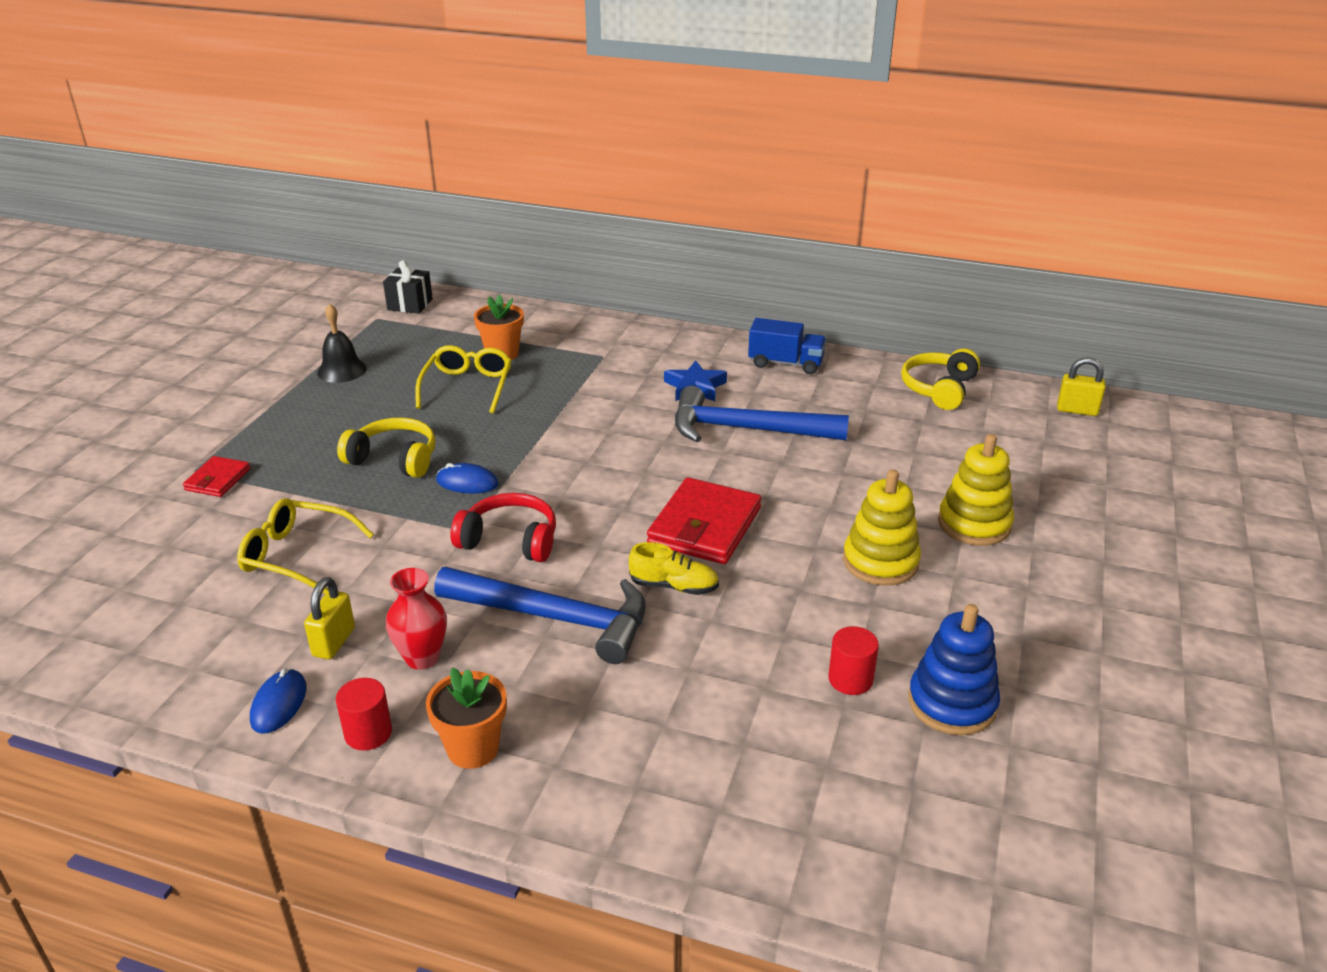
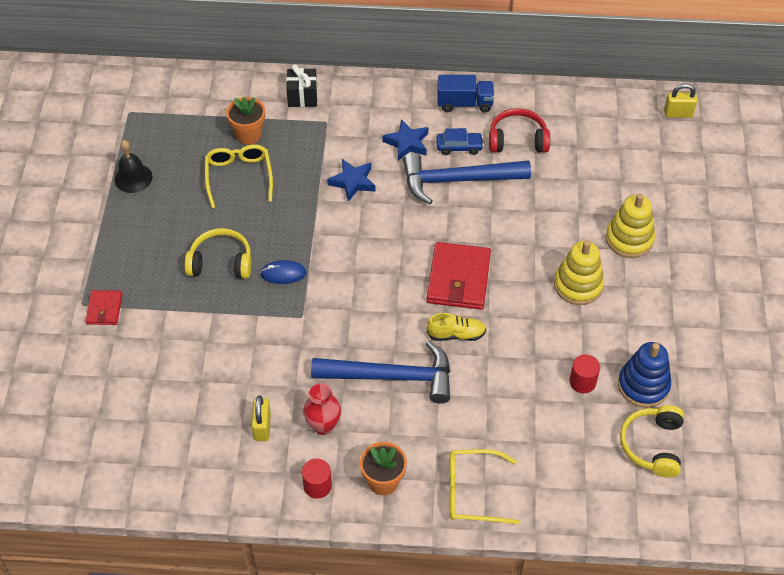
camera: 15 degrees left, 20 degrees up
(279, 704) = (253, 479): blue mouse -> none
(297, 555) = (200, 363): yellow glasses -> yellow glasses (473, 492)
(410, 304) = (147, 90): black gift -> black gift (302, 96)
(510, 540) = (336, 319): red headphones -> red headphones (517, 140)
(607, 411) = (352, 182): none -> blue star
(762, 400) = (459, 147): none -> blue car
(939, 389) = (580, 110): yellow headphones -> yellow headphones (653, 445)

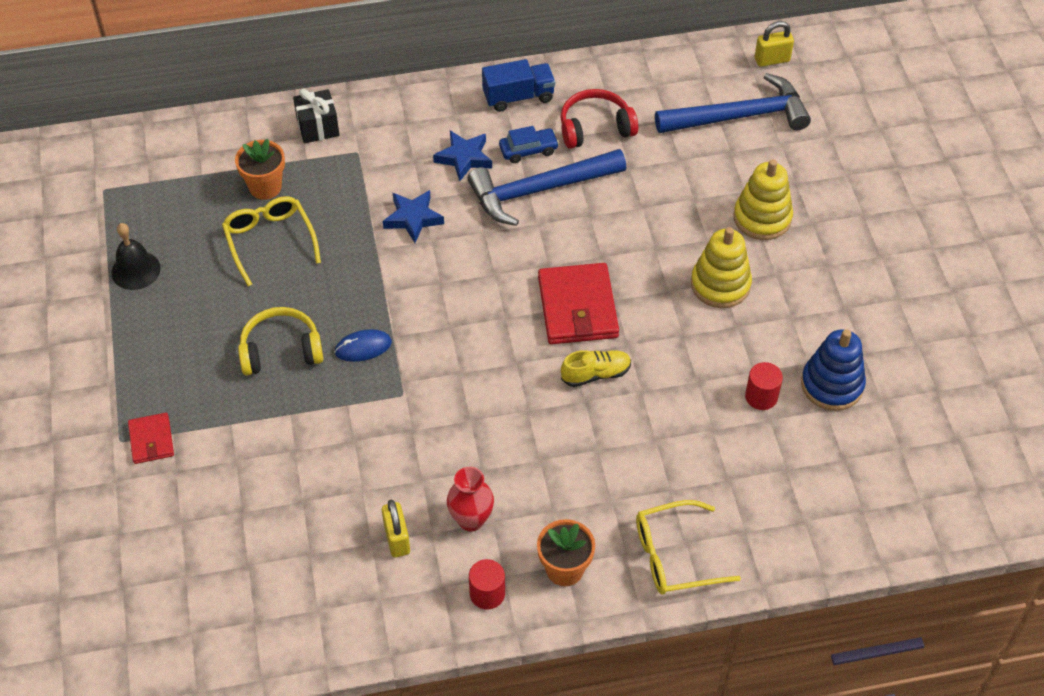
camera: 15 degrees left, 0 degrees up
(391, 376) = (535, 441): blue hammer -> blue hammer (739, 116)
(653, 445) = (864, 452): yellow headphones -> none

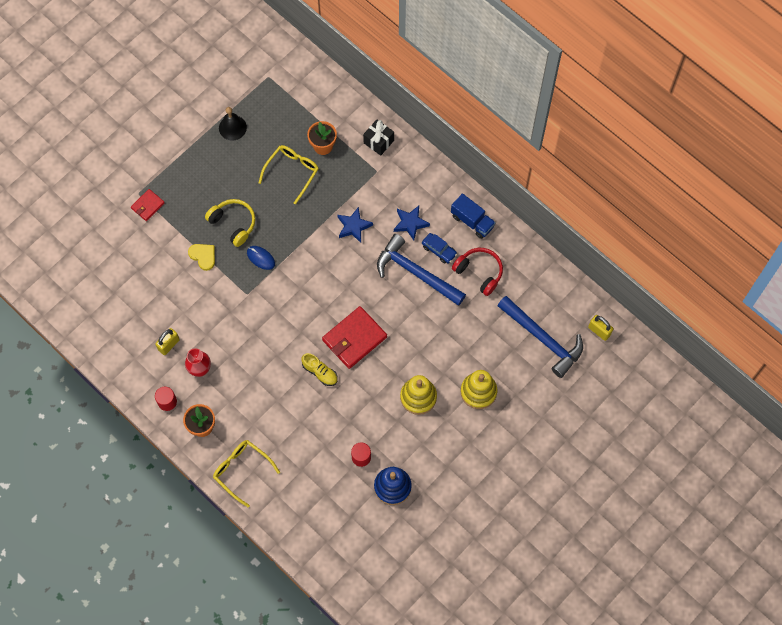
camera: 55 degrees right, 15 degrees up
(296, 415) = (203, 256): none -> yellow heart

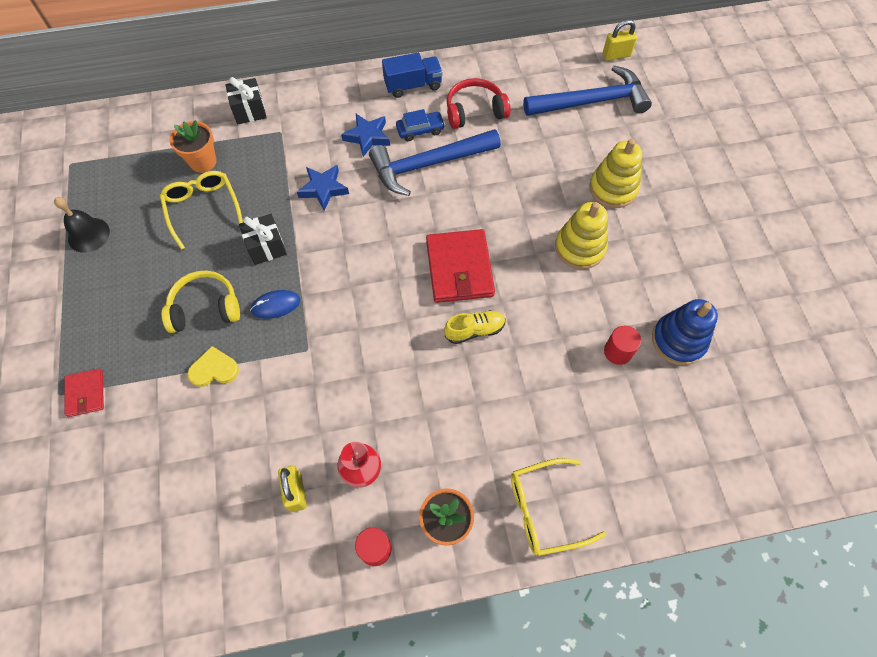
camera: 55 degrees left, 5 degrees down
(292, 225) = (266, 247): none -> black gift

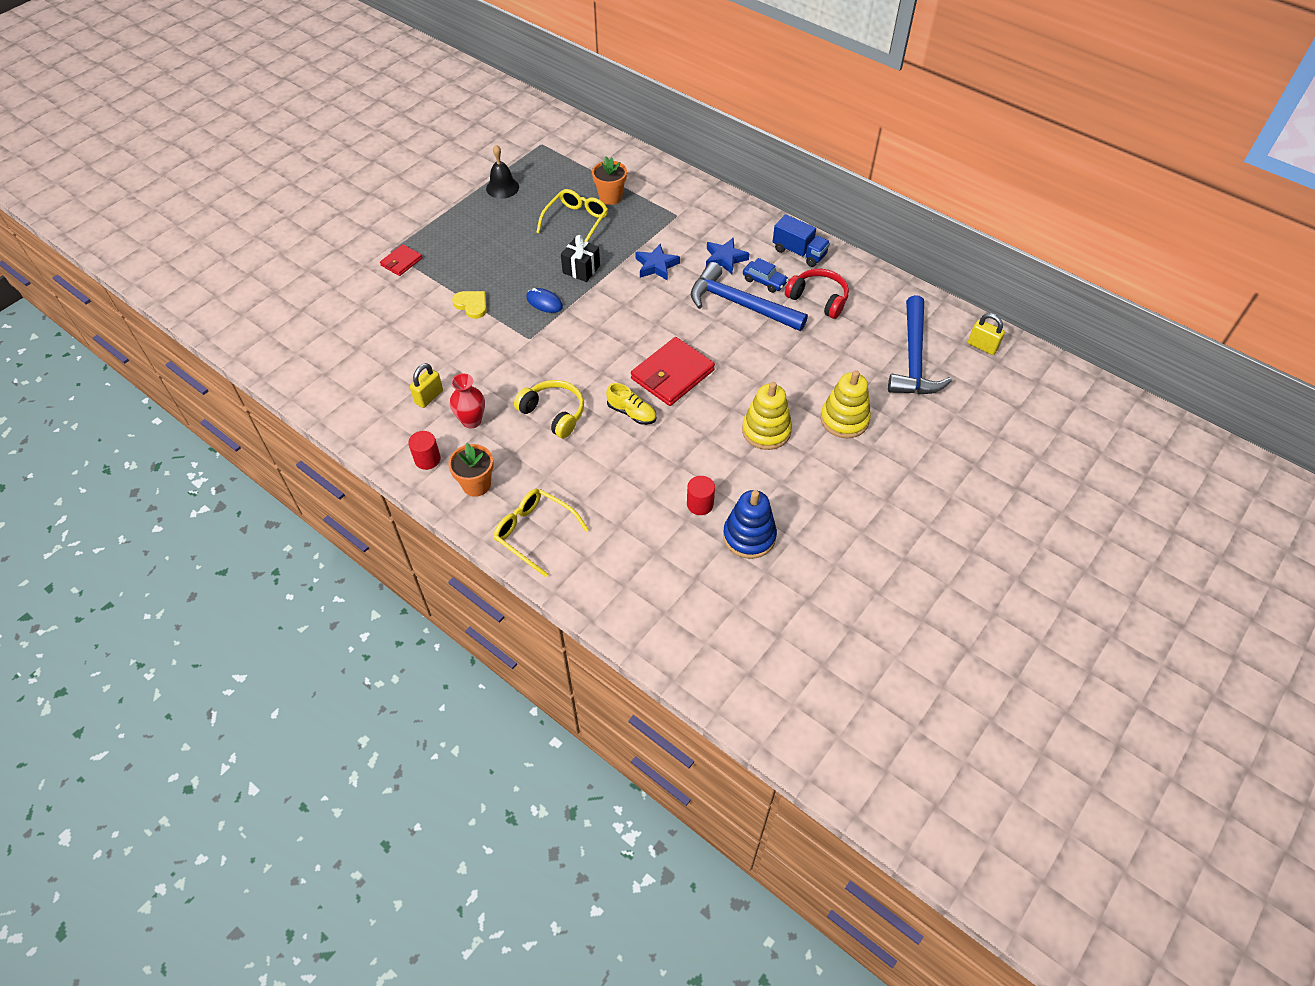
camera: 50 degrees right, 10 degrees down
(205, 308) = (508, 272): yellow headphones -> yellow headphones (553, 414)
(249, 111) = (675, 190): black gift -> none
(591, 101) = (914, 359): blue hammer -> blue hammer turned 60 degrees clockwise

